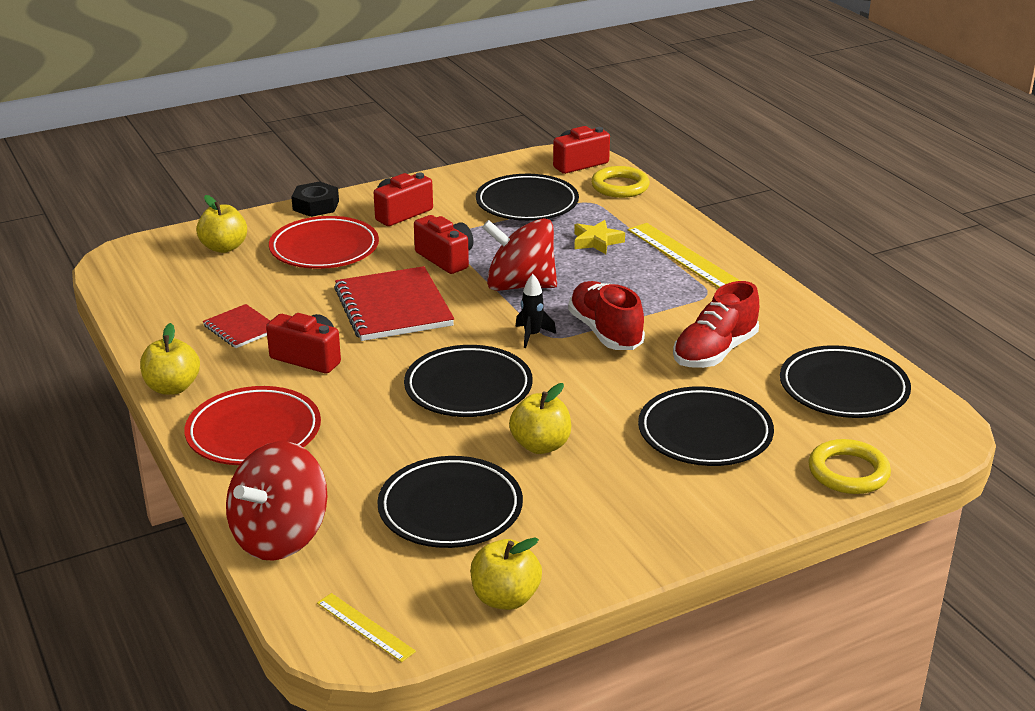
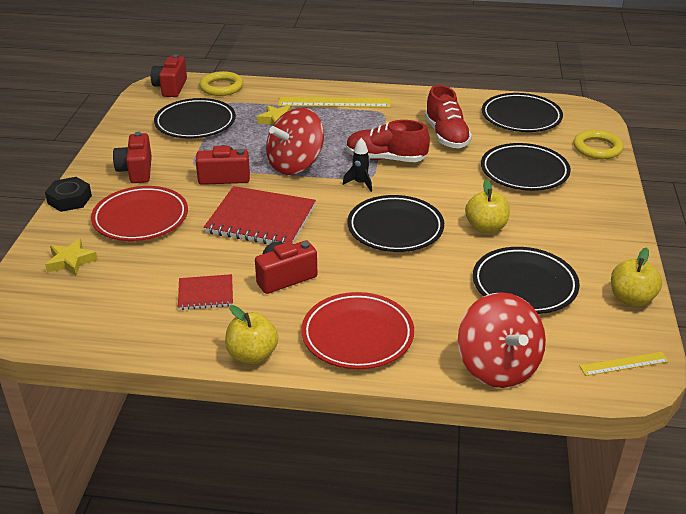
camera: 55 degrees left, 5 degrees up
(224, 247) = (71, 261): yellow apple -> yellow star

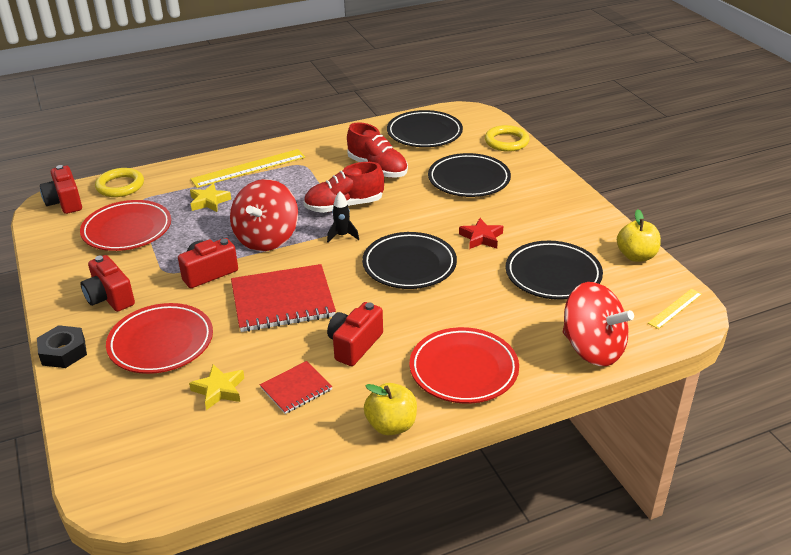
camera: 30 degrees left, 0 degrees up
(71, 261) = (128, 413): yellow star -> yellow star (219, 390)
(195, 123) = (127, 230): black plate -> red plate
(486, 227) = (481, 238): yellow apple -> red star

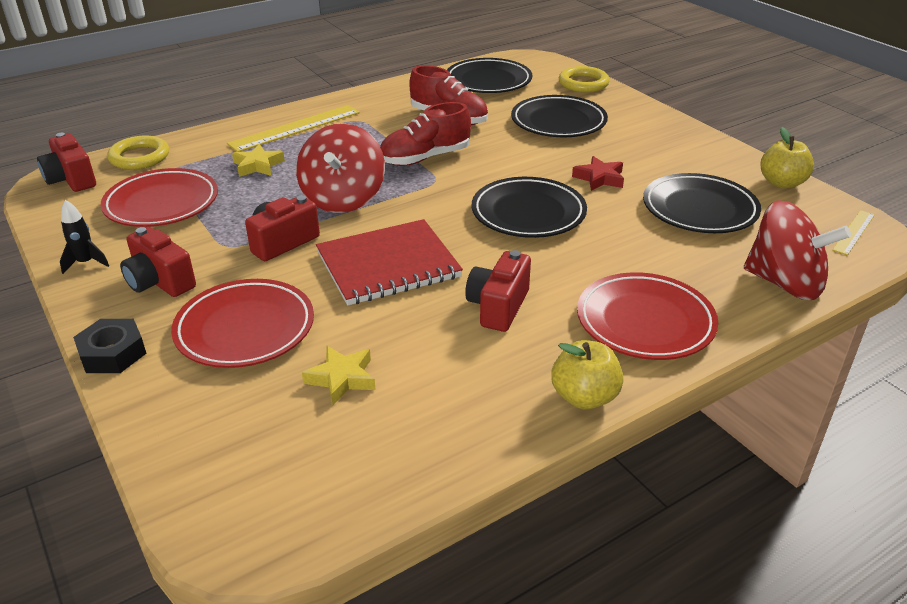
camera: 10 degrees left, 0 degrees up
(296, 389) = (444, 366): red notebook -> none
(342, 236) = (435, 189): black rocket -> black rocket (86, 263)

